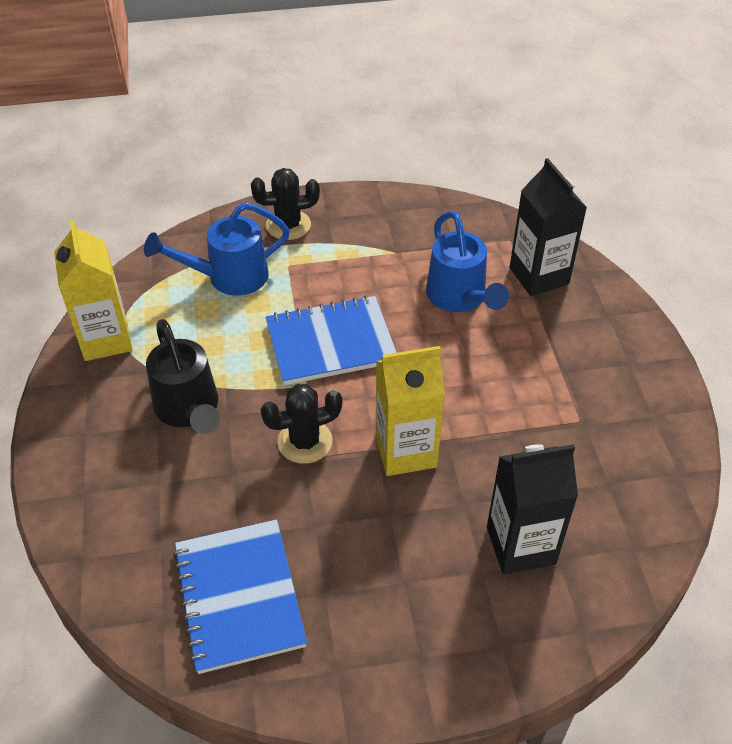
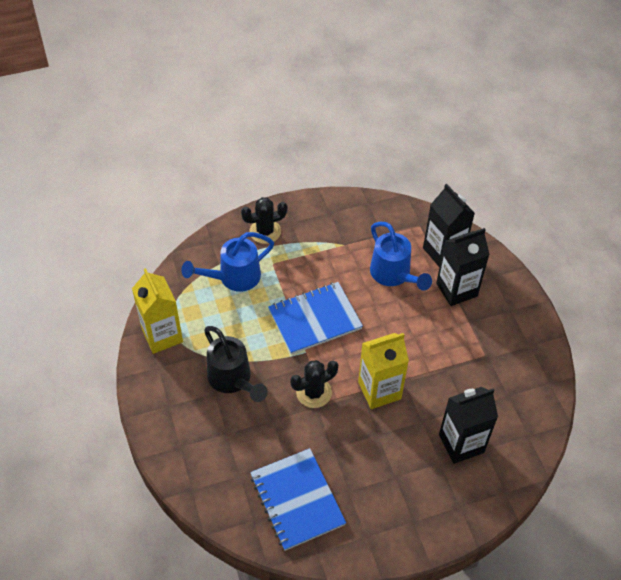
camera: 10 degrees left, 5 degrees up
(550, 327) = (456, 290): none -> black carton

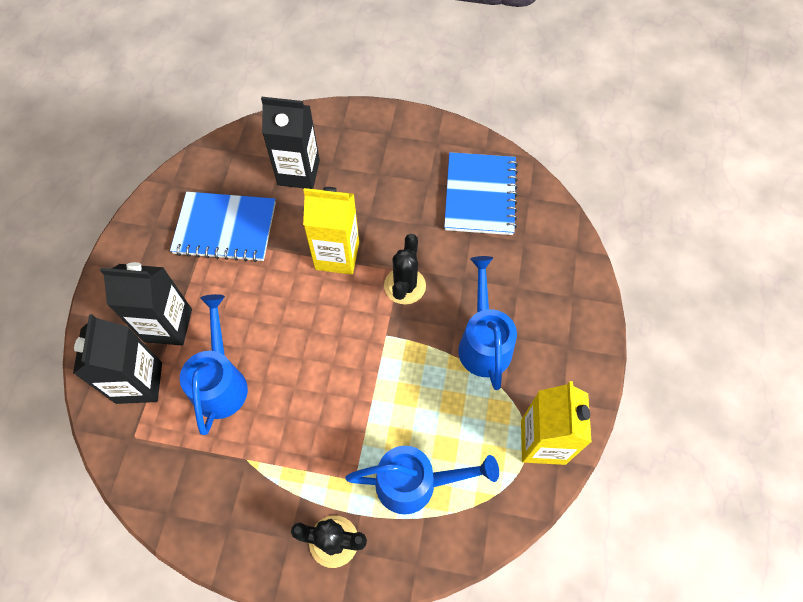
camera: 150 degrees left, 10 degrees up
(232, 379) = (483, 342): black watering can -> blue watering can
(314, 392) = (405, 286): black cactus -> black cactus turned 75 degrees counterclockwise
(315, 319) = (351, 370): blue notebook -> blue notebook (225, 228)

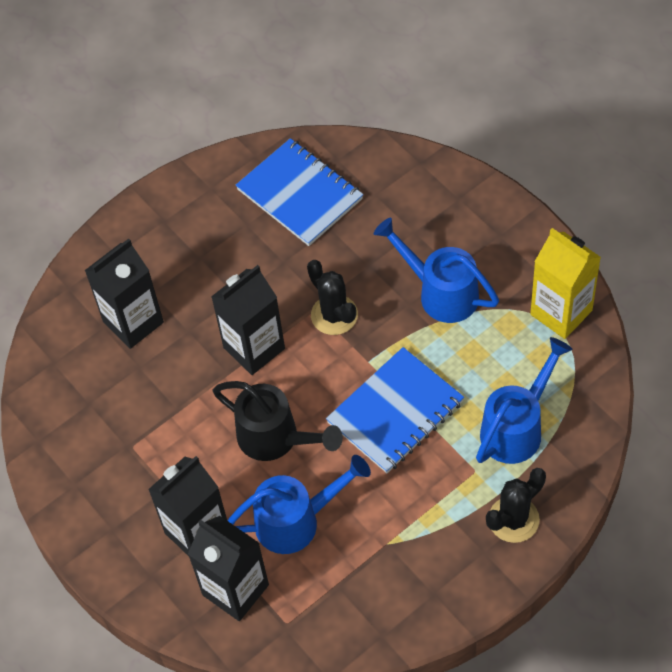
camera: 45 degrees left, 5 degrees down
(221, 382) = (296, 521): blue watering can -> blue watering can turned 120 degrees clockwise
(225, 228) = (136, 422): blue notebook -> blue notebook (395, 412)
(277, 320) = (275, 438): none -> black watering can
(337, 255) = (254, 348): yellow carton -> black carton

